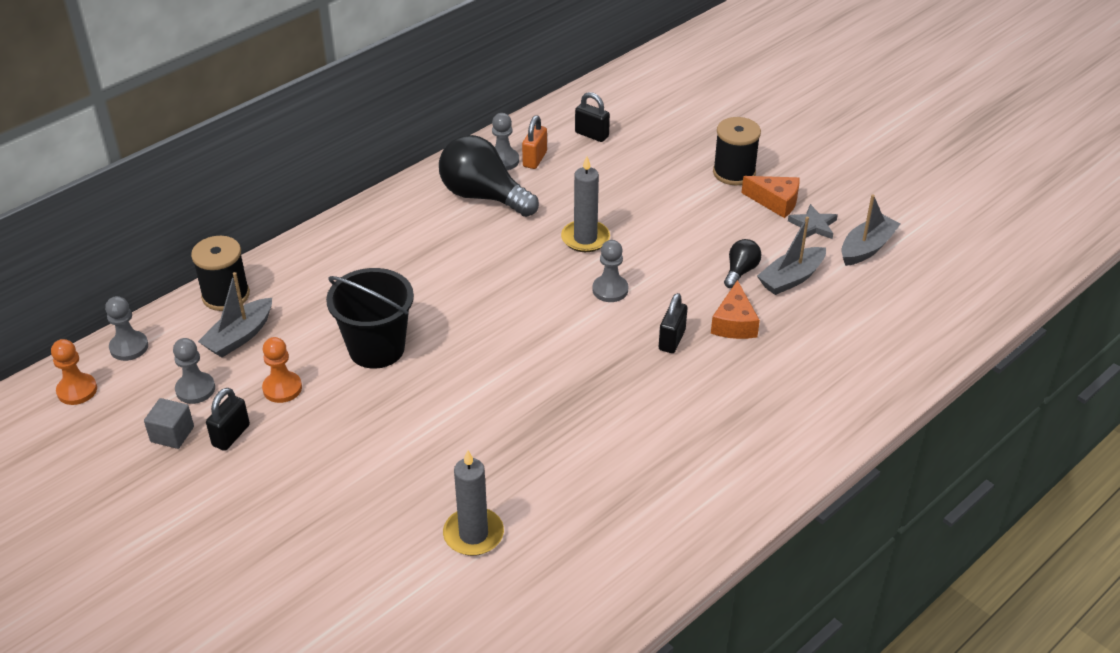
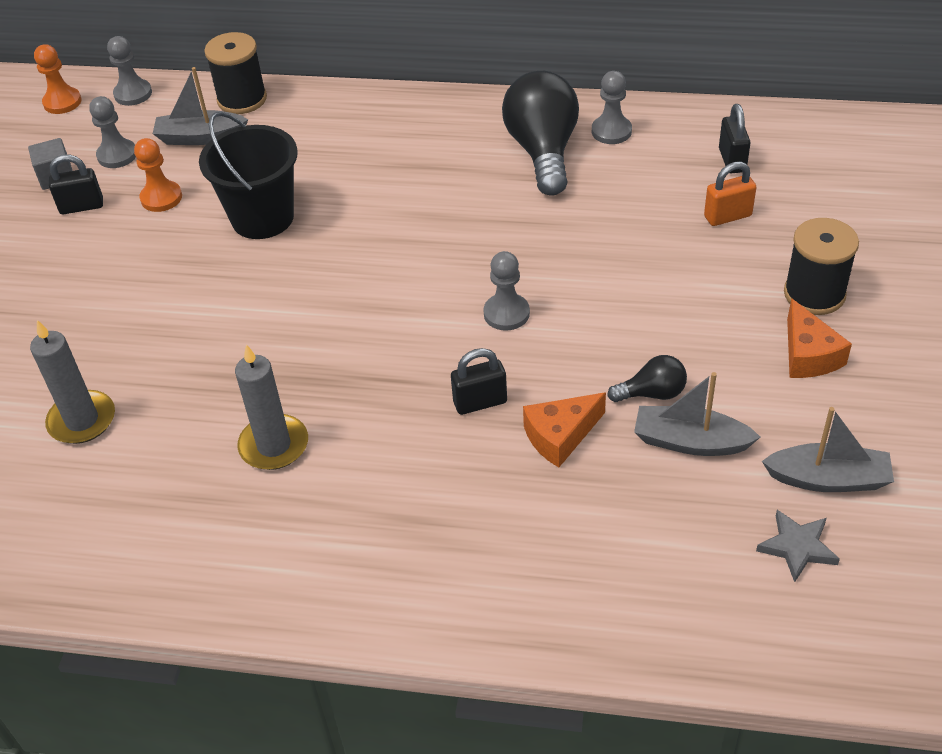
camera: 55 degrees right, 5 degrees up
(534, 159) = (641, 148): orange padlock -> orange padlock (727, 216)
(585, 238) = (564, 251): grey candle -> grey candle (274, 445)
(813, 225) = (808, 409): grey star -> grey star (797, 547)

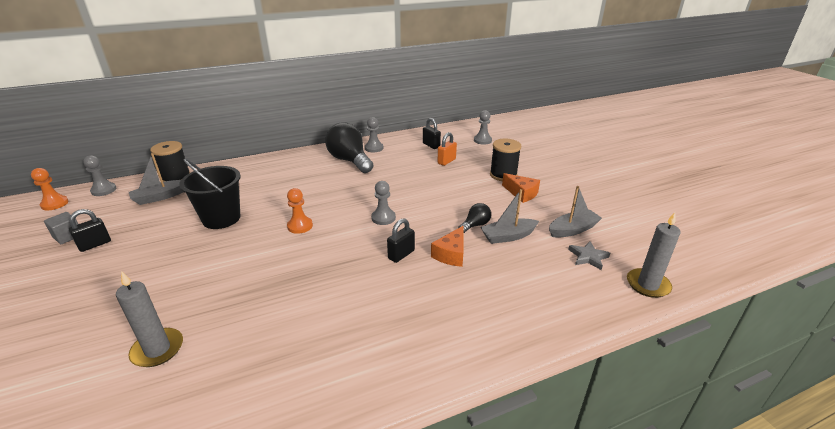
camera: 35 degrees left, 15 degrees down
(117, 155) = (108, 217): grey pawn -> grey pawn (482, 140)
(161, 198) = (150, 227): orange pawn -> orange pawn (300, 226)
(274, 445) = (302, 313): grey candle -> grey candle (647, 285)

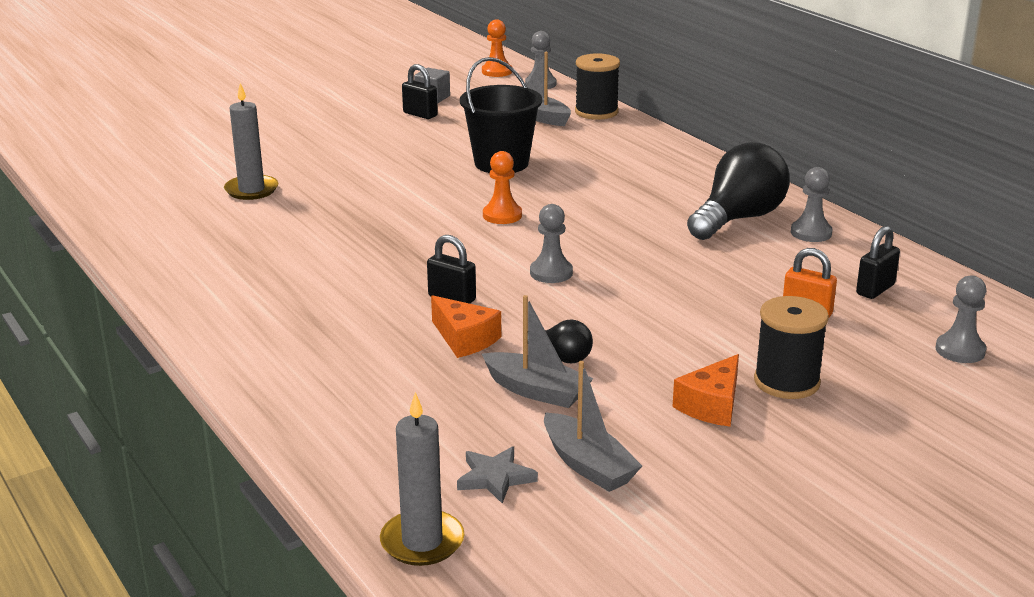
camera: 80 degrees right, 5 degrees down
(451, 254) = (464, 339): orange cheese -> orange cheese turned 150 degrees counterclockwise
(508, 236) = (536, 391): grey boat -> grey boat turned 150 degrees clockwise

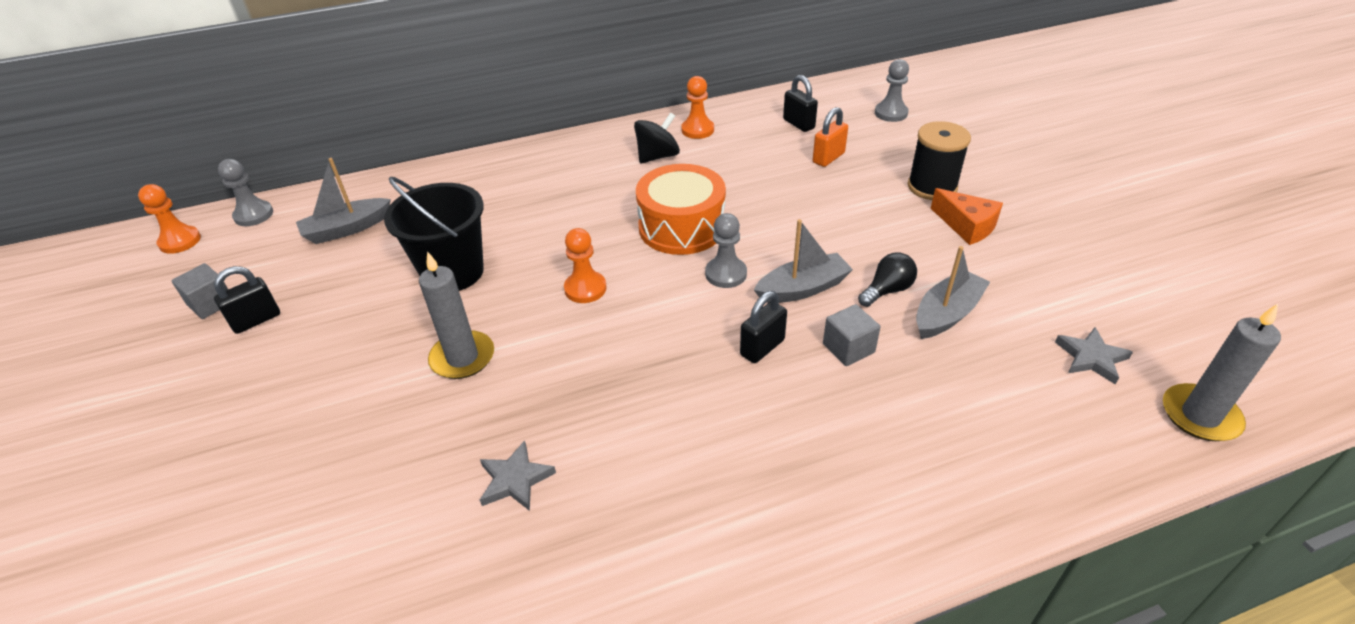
camera: 75 degrees left, 15 degrees up
(251, 190) = (384, 517): grey candle -> grey candle (462, 358)
(287, 223) = (515, 480): none -> grey star
(464, 339) = (848, 348): orange cheese -> grey cube
(588, 465) = (1062, 302): grey boat -> grey boat (802, 288)
(596, 112) = (368, 191): black spool -> none
(616, 245) = (682, 227): none -> orange drum
(738, 219) = (657, 156): black light bulb -> black spinning top
(811, 233) = (697, 130): grey pawn -> orange pawn

